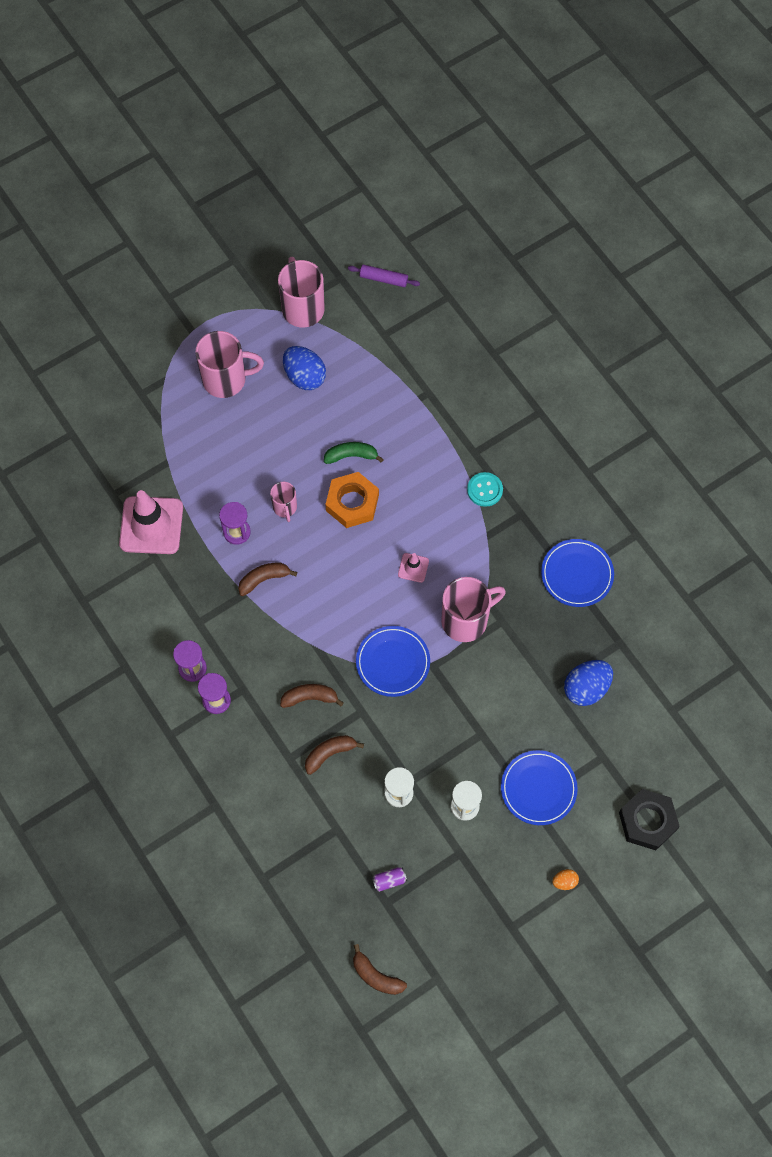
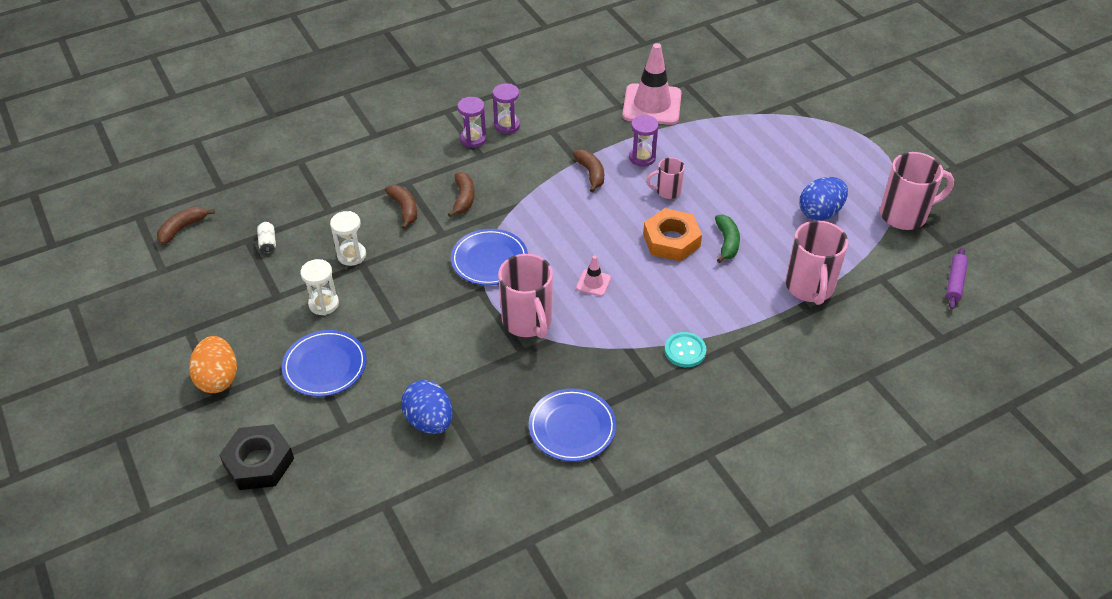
camera: 95 degrees right, 20 degrees down
(226, 380) = (811, 157): pink mug -> pink mug (810, 287)
(389, 881) = (268, 243): purple can -> white can
(564, 881) = (218, 378): orange egg -> orange egg, size x2.08

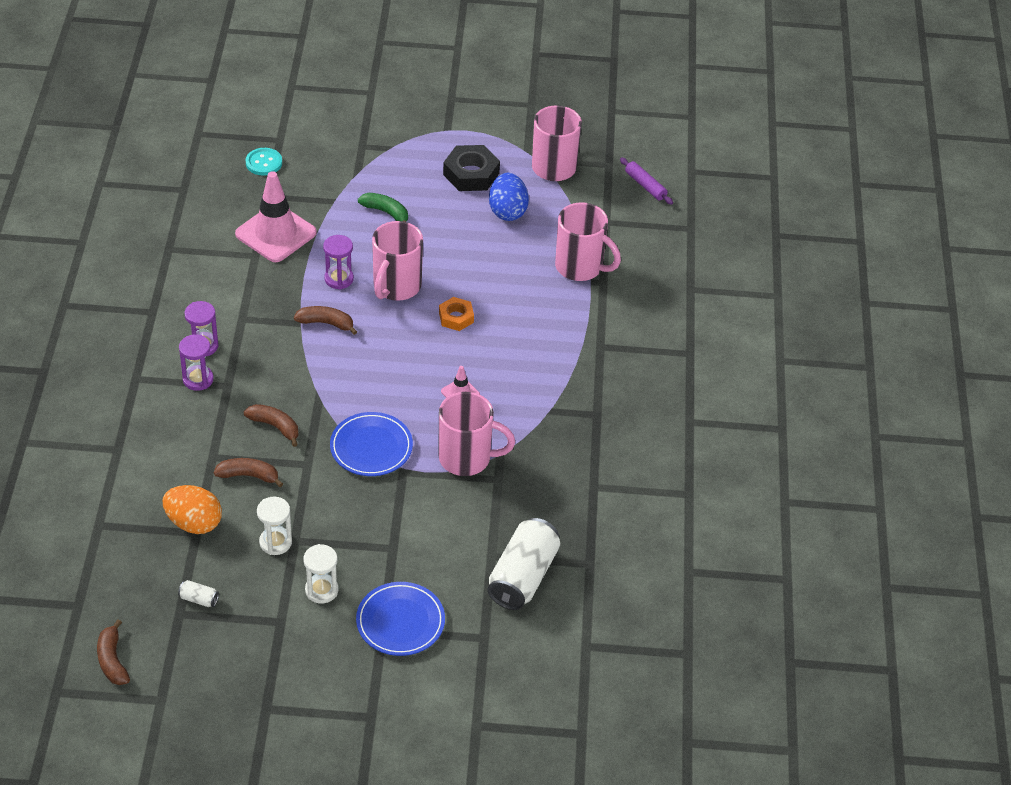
camera: 60 degrees left, 0 degrees up
(218, 378) = (349, 707): orange egg -> orange egg (194, 523)
(259, 462) = (474, 715): black nut -> black nut (471, 174)
(429, 421) = (522, 576): blue egg -> white can
(572, 427) = (602, 488): blue plate -> none
(667, 191) = (396, 287): pink mug -> pink mug, size x1.83
(671, 240) = (456, 317): orange nut -> orange nut, size x0.62
(685, 351) = (581, 378): turquoise button -> turquoise button (264, 163)
(727, 243) = (490, 285): green banana -> green banana (386, 212)

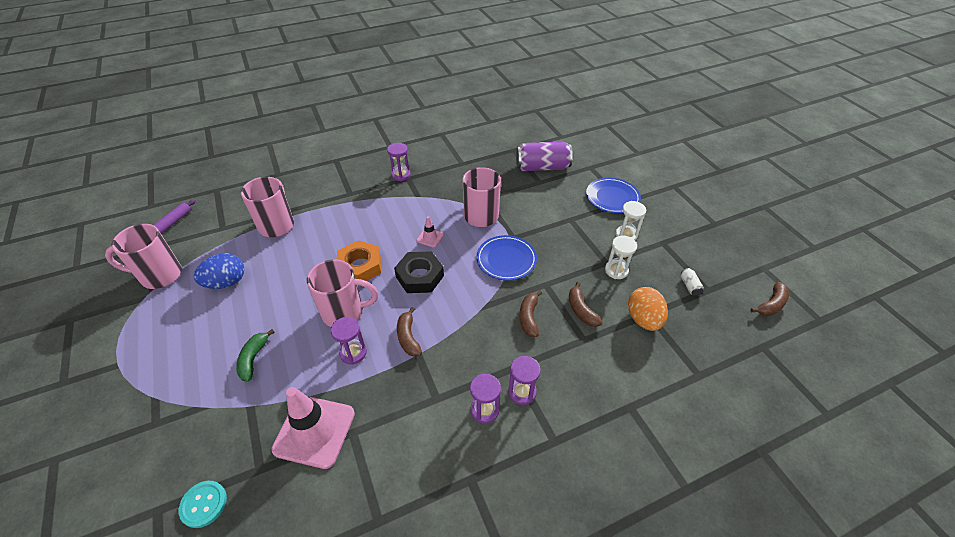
camera: 115 degrees left, 0 degrees up
(456, 317) = (360, 266): orange nut -> orange nut, size x1.62
(471, 174) = (182, 322): black nut -> black nut (420, 276)
(522, 576) = (542, 167): white can -> purple can
(608, 409) = (401, 175): none -> purple hourglass

